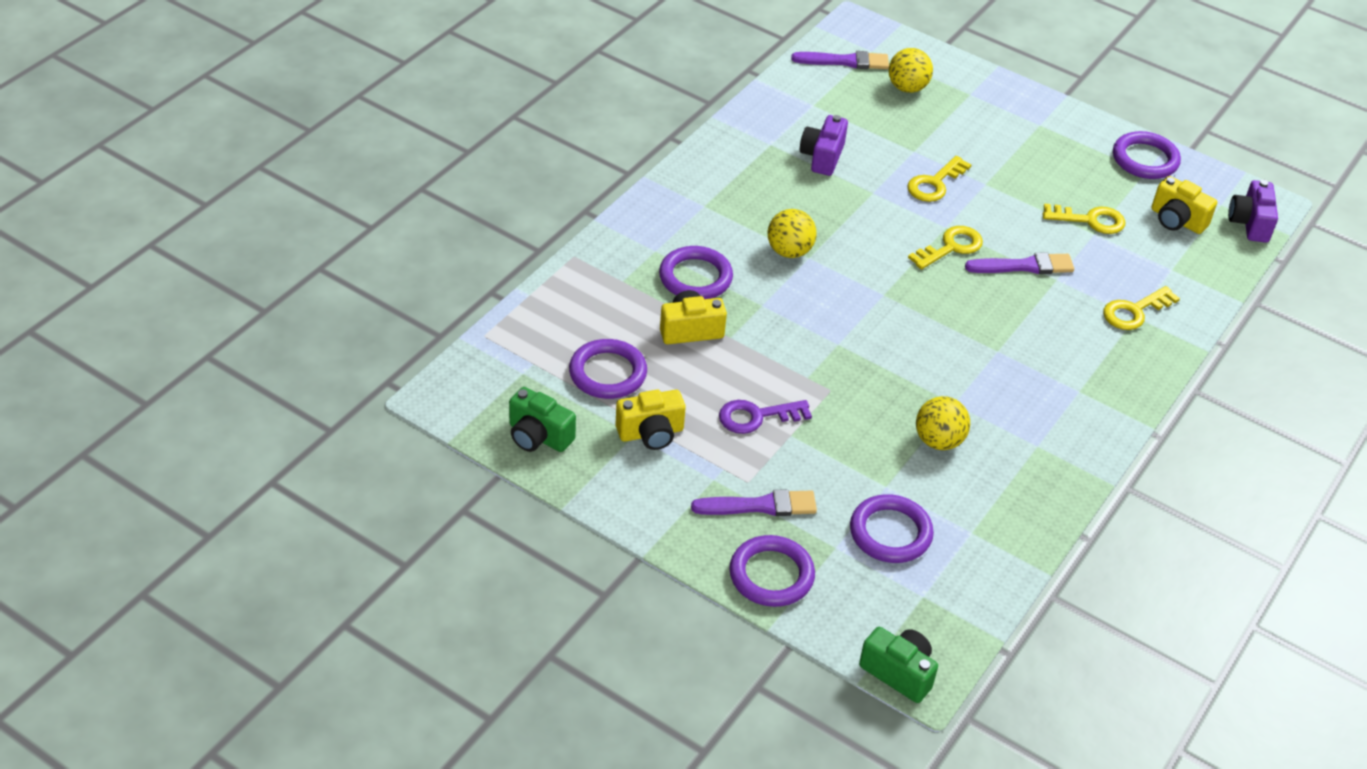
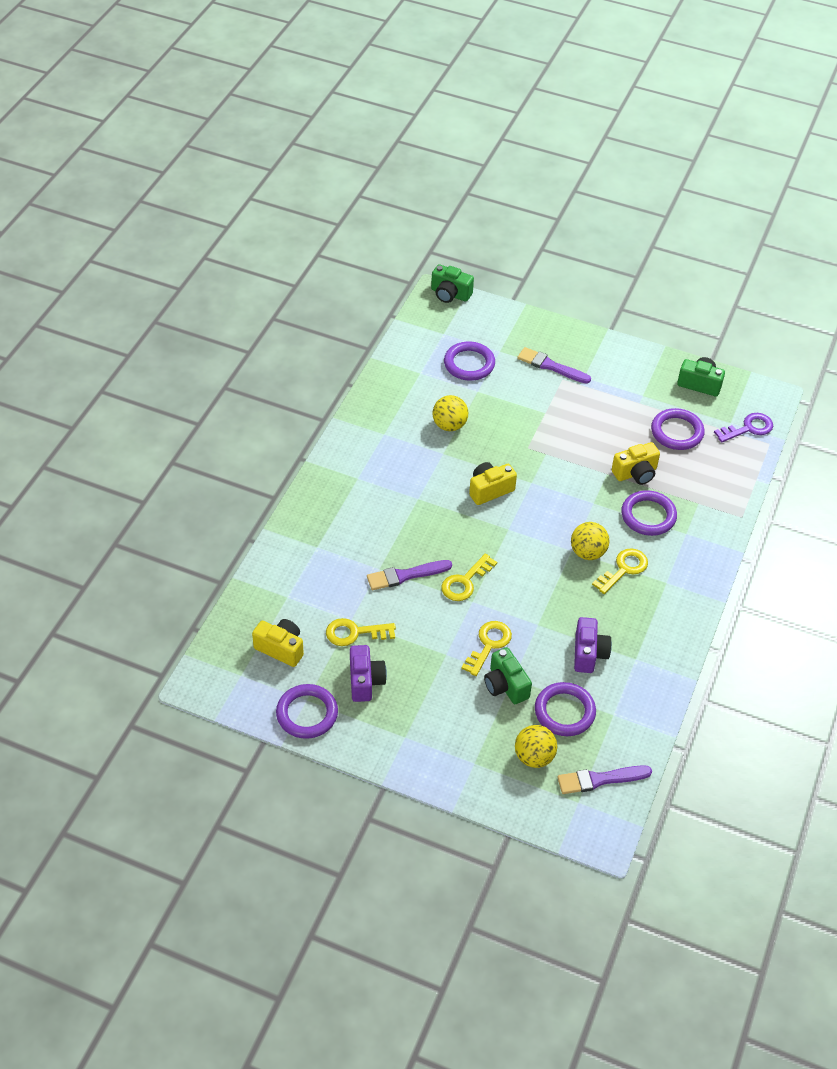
camera: 170 degrees right, 5 degrees up
(651, 433) = (632, 398): yellow camera -> yellow camera (490, 490)
(756, 416) = (571, 420): purple key -> purple key (748, 428)
(760, 506) = (551, 366): purple brush -> purple brush turned 45 degrees clockwise
(771, 575) = (532, 330): purple ring -> purple ring (564, 712)
(923, 146) = (505, 685): none -> green camera
(1134, 311) = (318, 551): yellow key -> yellow key (624, 569)
(1250, 223) = (217, 658): purple camera -> purple camera (365, 681)

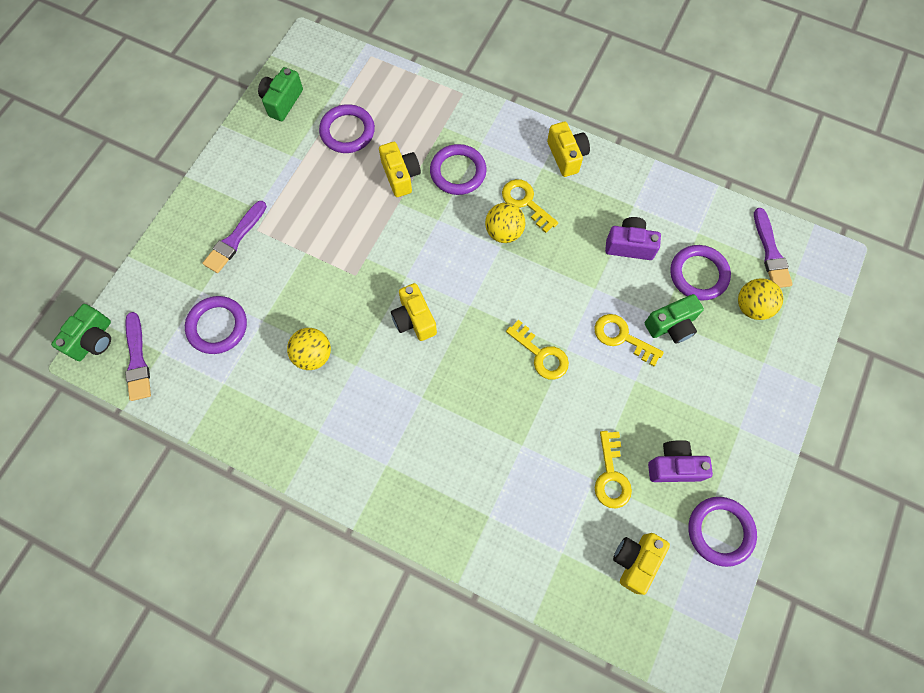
camera: 85 degrees left, 20 degrees up
(405, 575) = (532, 416): purple brush -> purple brush (137, 360)
(684, 602) = (566, 156): none -> yellow camera
(748, 428) = (349, 69): purple key -> none

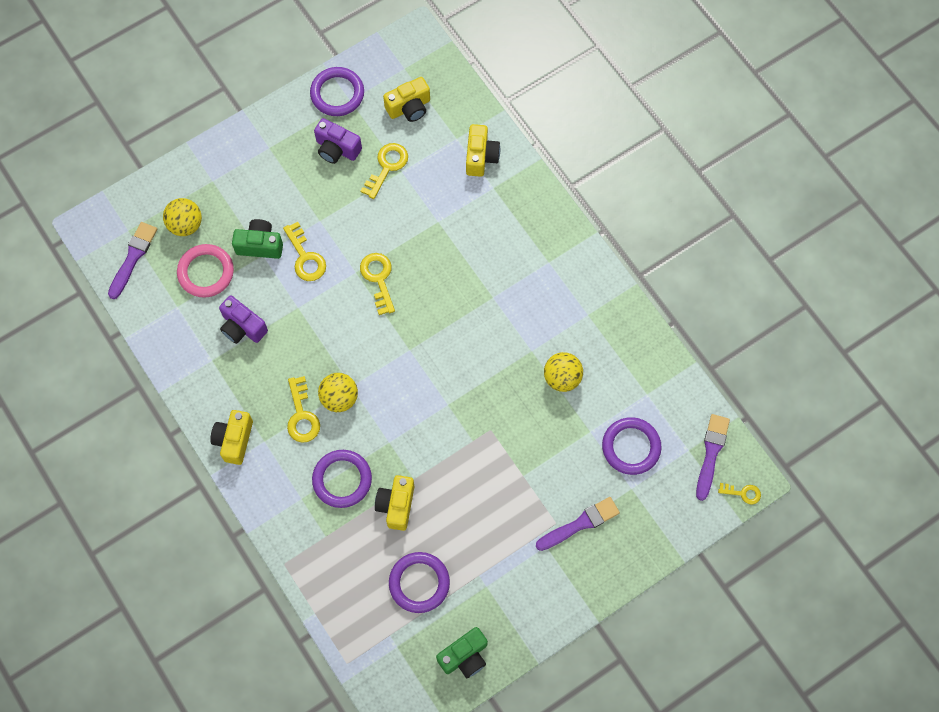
camera: 150 degrees left, 0 degrees up
(93, 340) = (743, 493): green camera -> yellow key
(414, 319) = (462, 363): yellow camera -> yellow camera (481, 157)
(698, 274) = (206, 272): purple ring -> pink ring

